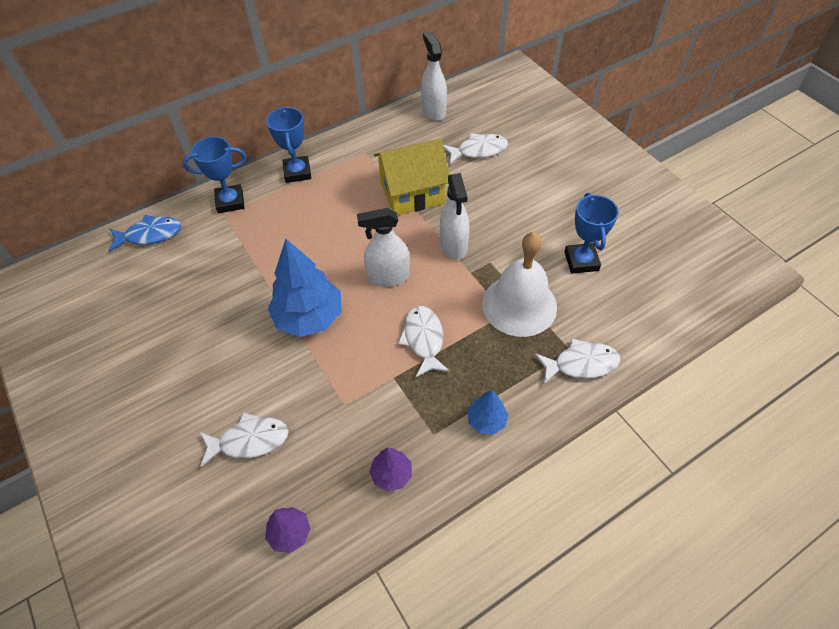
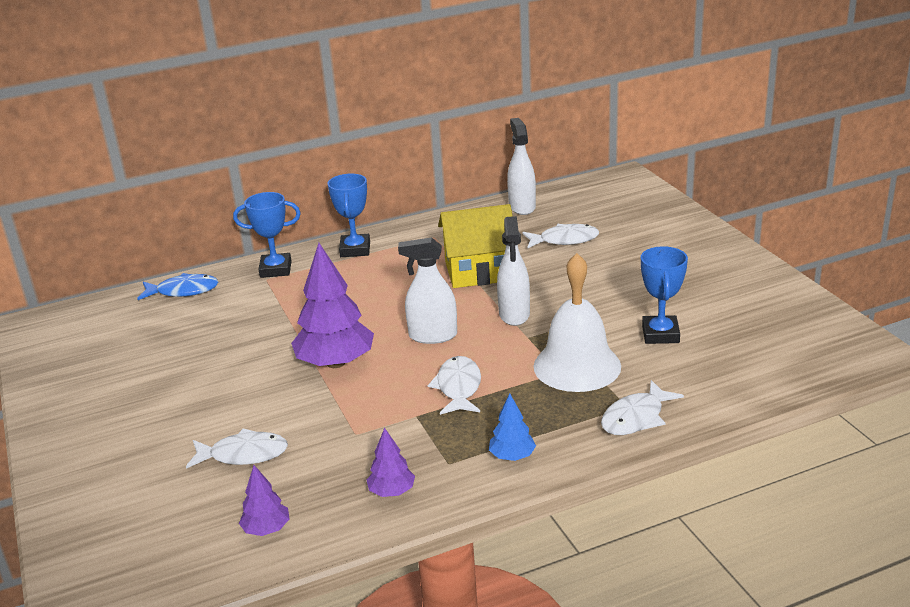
camera: 10 degrees right, 25 degrees down
(309, 317) = (335, 363): blue tree -> purple tree
(581, 364) = (636, 418): white fish -> white fish turned 135 degrees clockwise

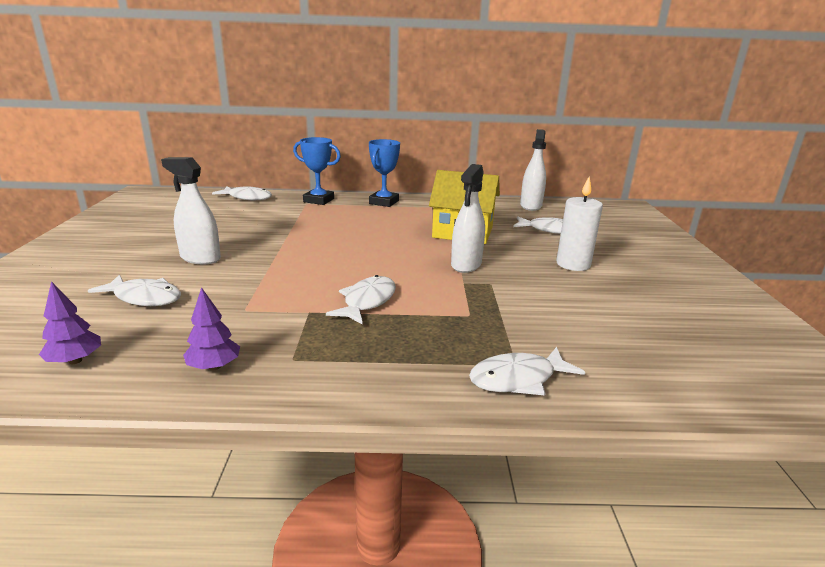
camera: 20 degrees right, 5 degrees down
(183, 291) = (247, 197): blue fish -> white fish
(335, 363) = (291, 259): purple tree -> none
(432, 336) = (384, 261): white spray bottle -> white spray bottle (200, 258)
(512, 456) = (357, 374): blue tree -> none
(577, 366) = (491, 315): white bell -> none
(612, 282) = (573, 264): none -> white candle
(660, 334) = (595, 313): blue trophy -> none

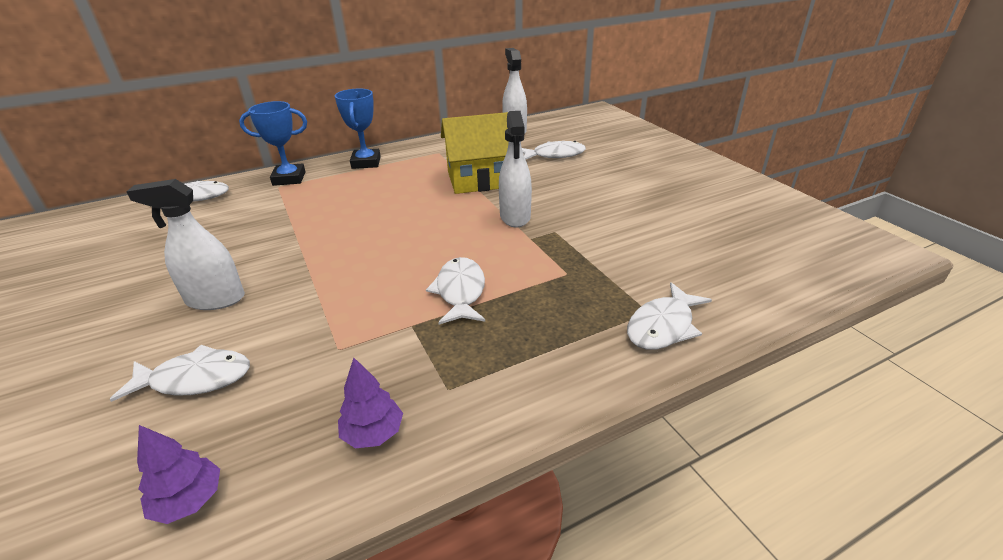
camera: 25 degrees left, 10 degrees up
(573, 264) = (604, 188): white candle -> none

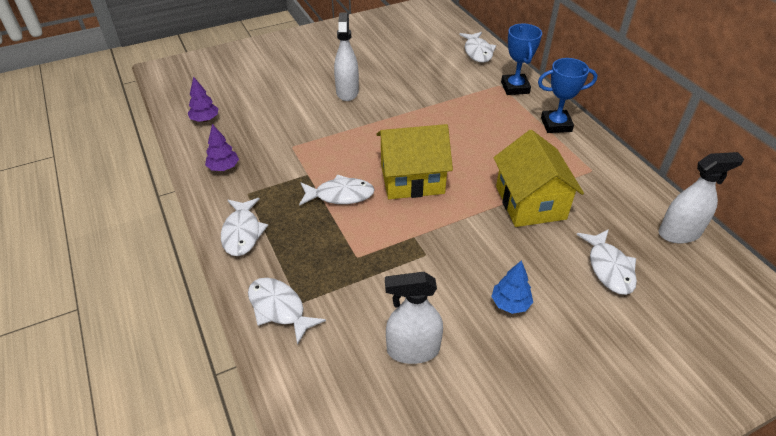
camera: 90 degrees right, 10 degrees up
(195, 379) = (279, 102): white fish -> white fish (242, 232)
(436, 240) = (412, 179): none -> yellow house
(515, 217) = (452, 227): white spray bottle -> white spray bottle (413, 350)
(604, 193) = (510, 303): none -> blue tree

